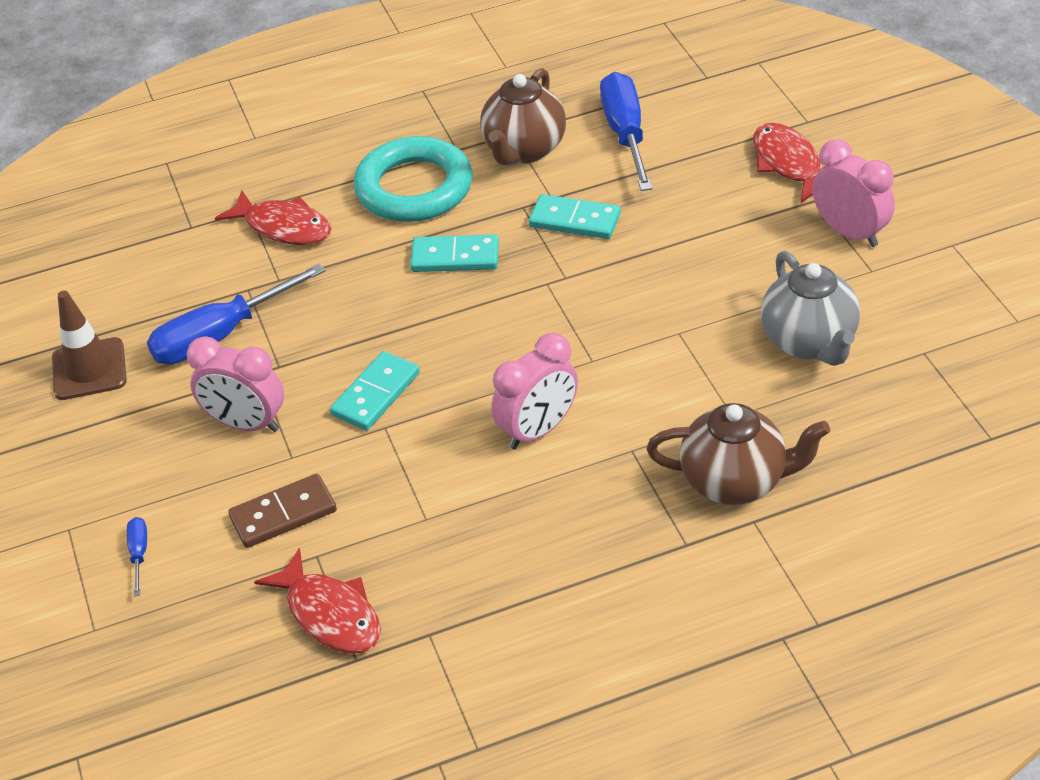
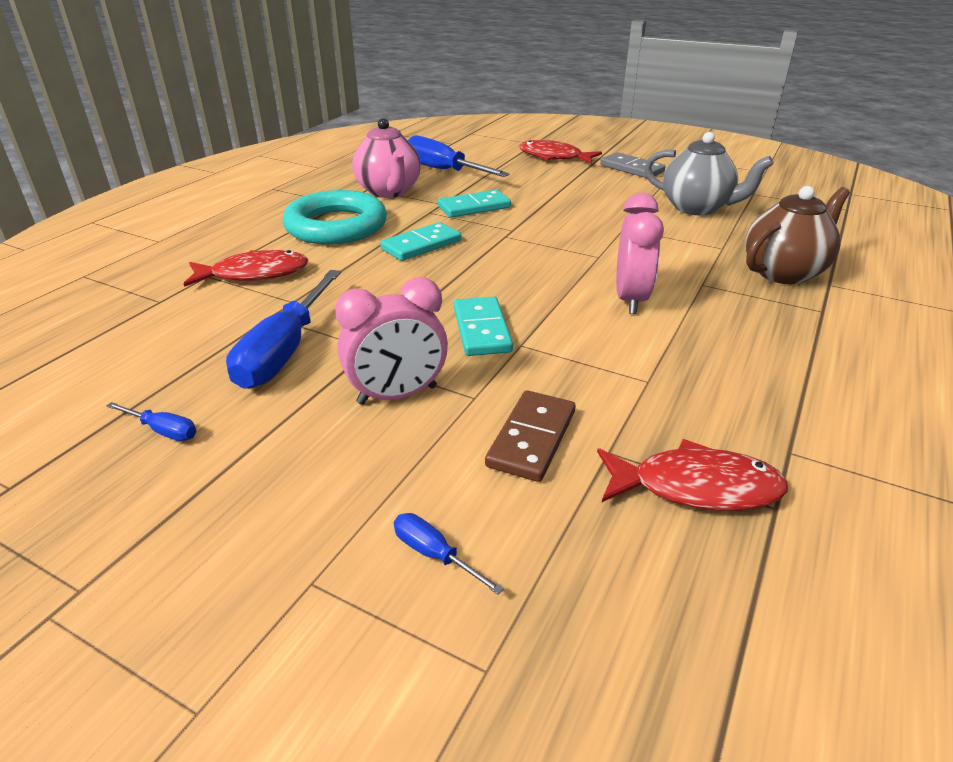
camera: 45 degrees left, 10 degrees down
(89, 369) = (163, 430): brown traffic cone -> blue screwdriver
(524, 150) = (389, 191): brown teapot -> pink teapot
(849, 233) = (631, 168): pink clock -> grey domino

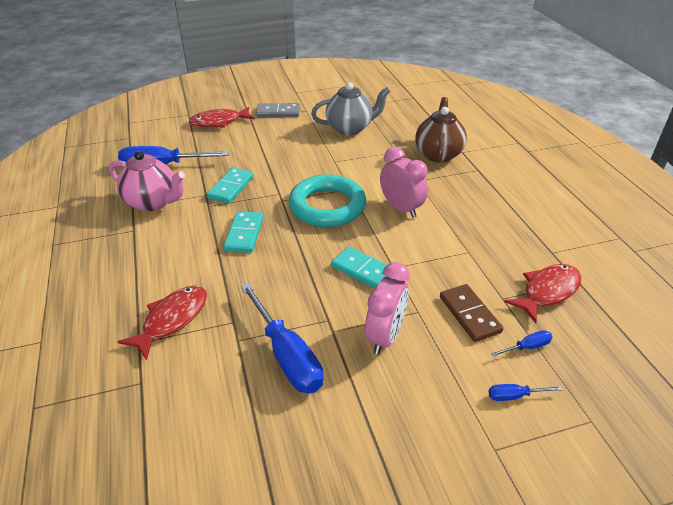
camera: 45 degrees left, 5 degrees up
(163, 430) = (306, 450): blue screwdriver -> blue screwdriver (527, 347)
(336, 226) = (163, 250): turquoise ring -> turquoise ring (327, 206)

